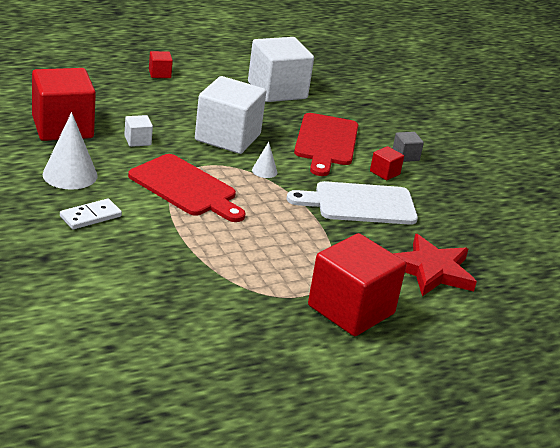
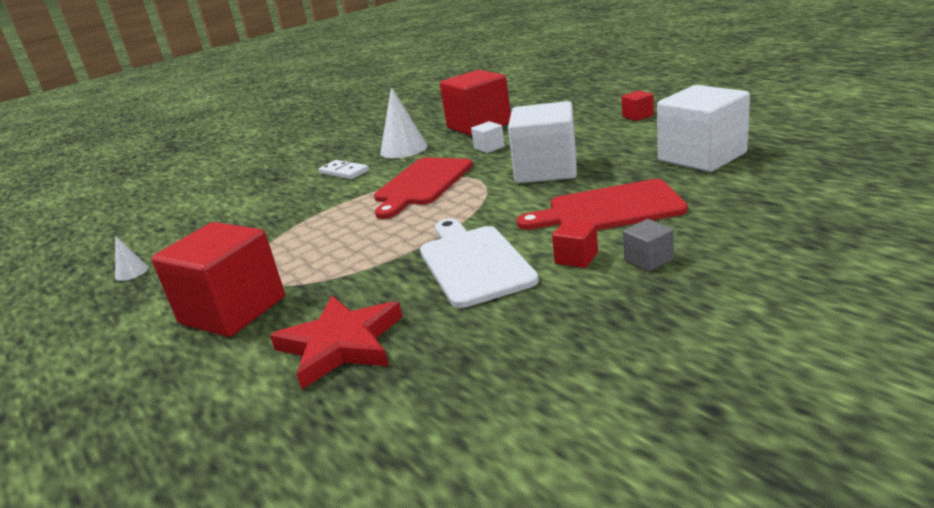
camera: 85 degrees right, 5 degrees down
(264, 171) = (494, 201): white cone -> white cone (131, 272)

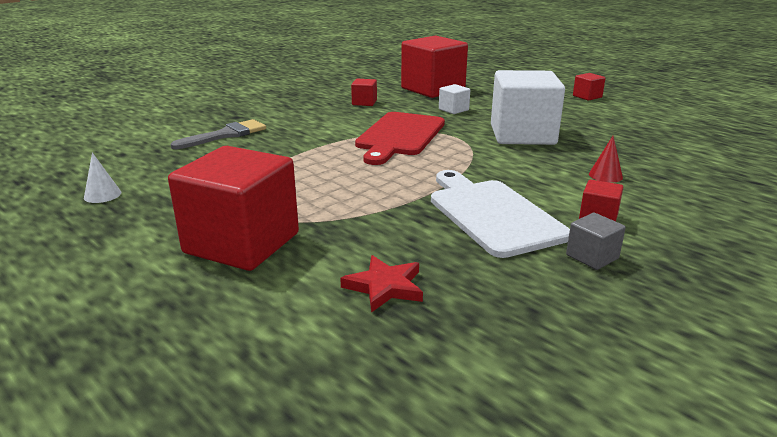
camera: 10 degrees left, 0 degrees up
(259, 199) = (226, 135): none -> grey brush
(340, 344) = (384, 287): red star -> red star, size x0.59
(344, 172) = (310, 117): white domino -> none
(403, 149) = (364, 102): white cone -> red cube
(609, 209) = (605, 175): red cutting board -> red cone
(648, 260) = (672, 225): grey cube -> grey cube (592, 257)
(702, 157) = (669, 137): white cube -> none

